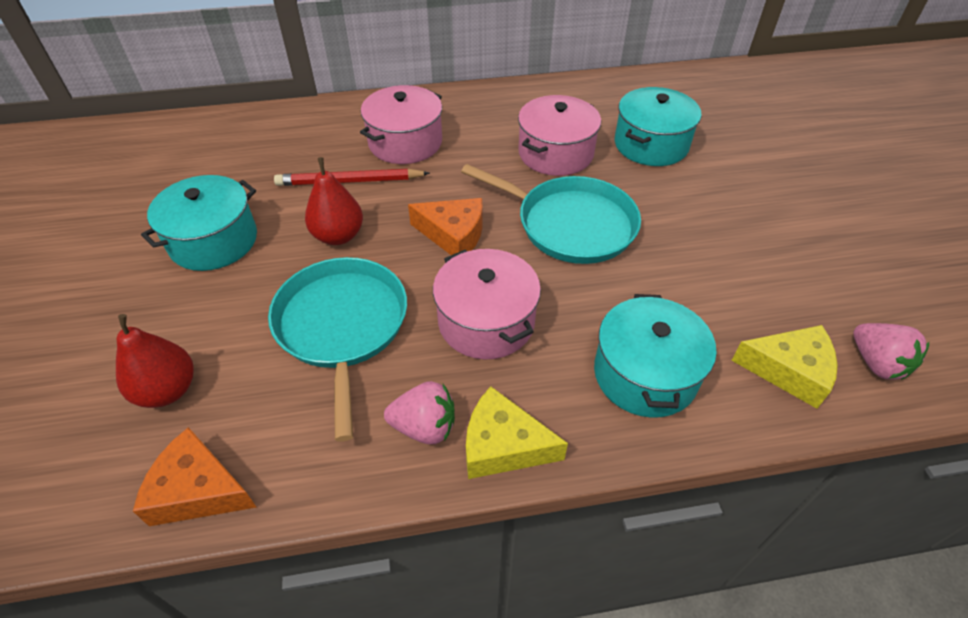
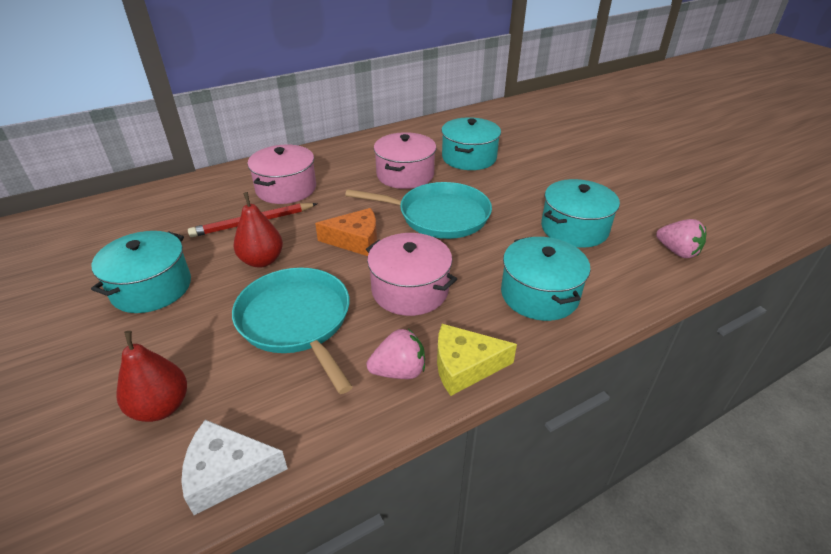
camera: 20 degrees left, 10 degrees down
(198, 490) = (227, 472): orange cheese -> white cheese
(743, 288) = (574, 228): none -> turquoise pot
(789, 371) = (629, 269): yellow cheese -> none

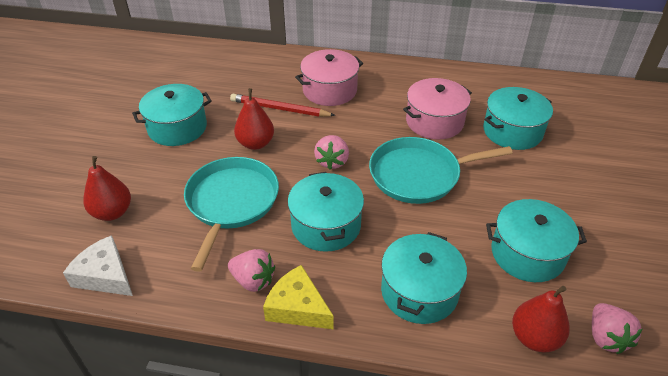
camera: 40 degrees right, 5 degrees up
(355, 240) = (332, 161): orange cheese -> pink strawberry
(410, 290) = (326, 225): pink pot -> turquoise pot
(439, 216) = (419, 175): turquoise pan -> turquoise pan turned 120 degrees clockwise
(643, 277) = (534, 337): none -> red pear

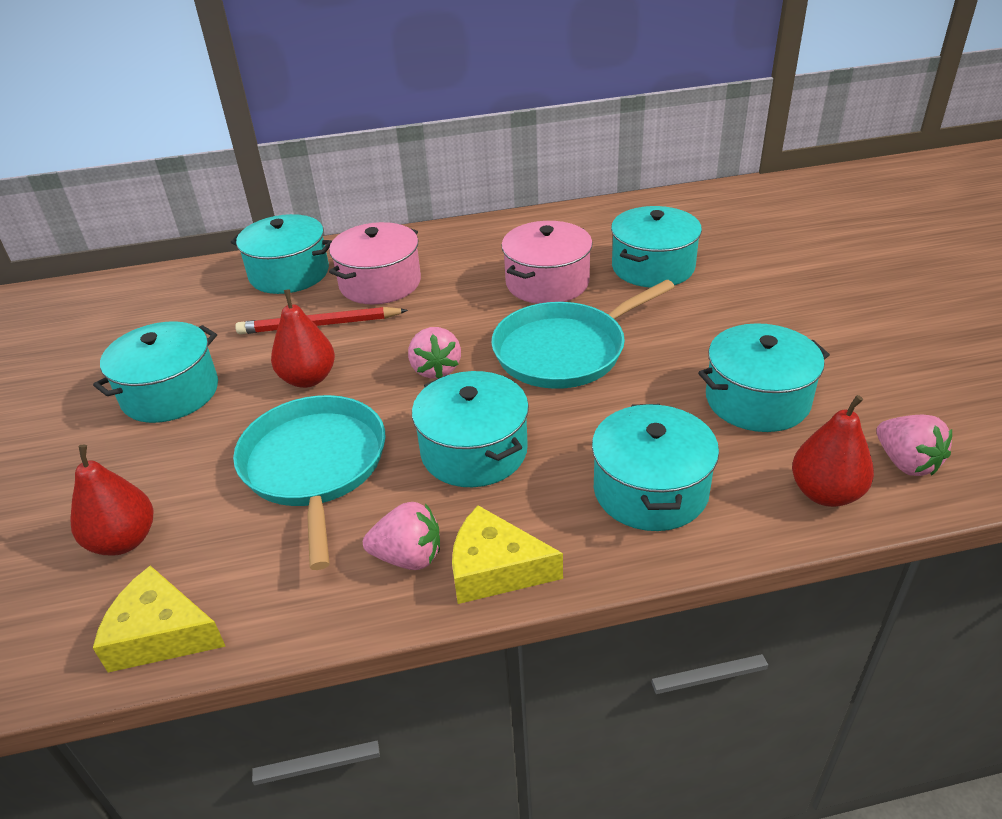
camera: 20 degrees left, 5 degrees down
(105, 275) = (161, 634): white cheese -> yellow cheese
(280, 67) = (289, 273): none -> turquoise pot

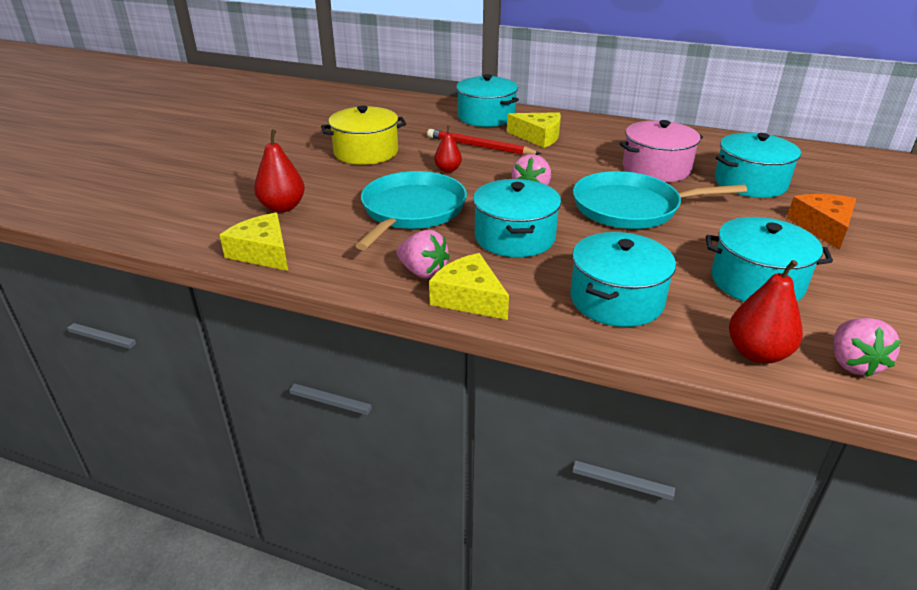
camera: 30 degrees right, 5 degrees down
(170, 393) = (366, 152): turquoise pot -> yellow pot
(308, 379) = (448, 170): red pear -> red pear, size x0.63
(380, 283) = (538, 137): pink pot -> yellow cheese
(759, 300) = (823, 227): none -> orange cheese

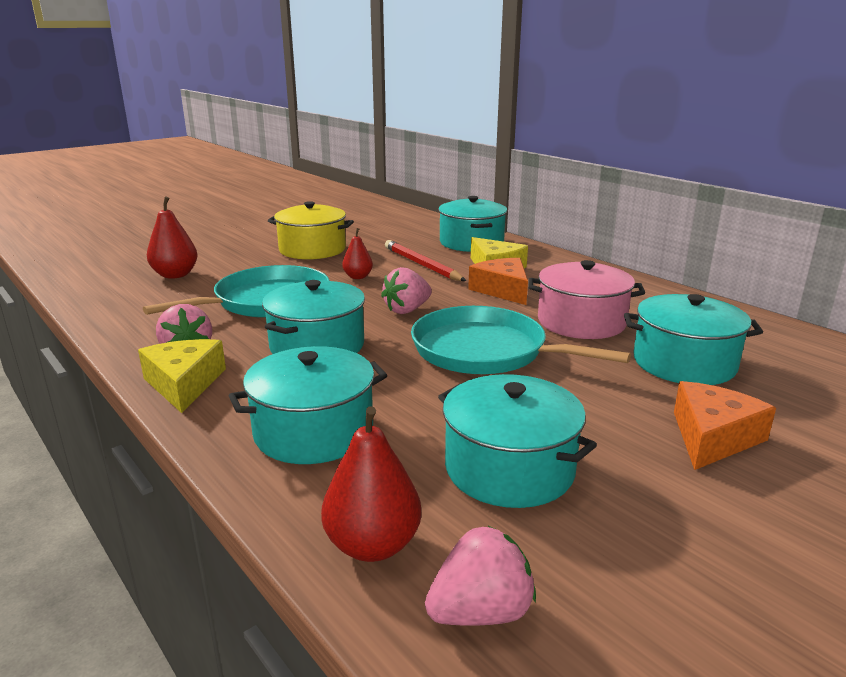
camera: 30 degrees right, 10 degrees down
(263, 252) = (102, 303): yellow cheese -> none
(571, 155) = (502, 290): none -> orange cheese
(853, 363) = (480, 612): pink strawberry -> pink strawberry turned 150 degrees counterclockwise

